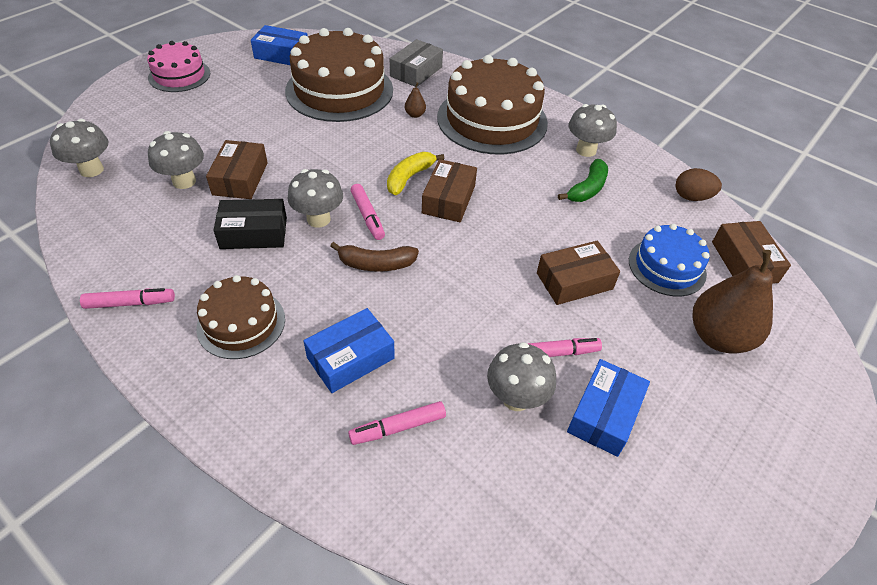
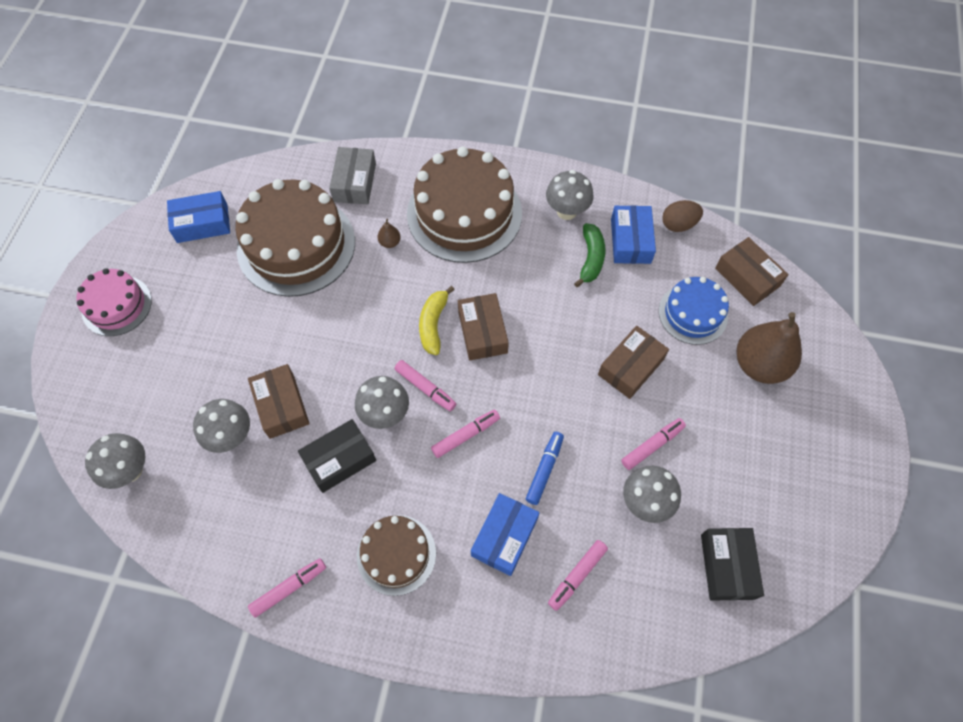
camera: 25 degrees left, 15 degrees up
(376, 264) = (465, 435): brown banana -> pink marker
(430, 323) = (544, 470): none -> blue marker
(572, 504) = (727, 566): none -> black box
(604, 414) = (713, 481): blue box -> blue box (630, 241)

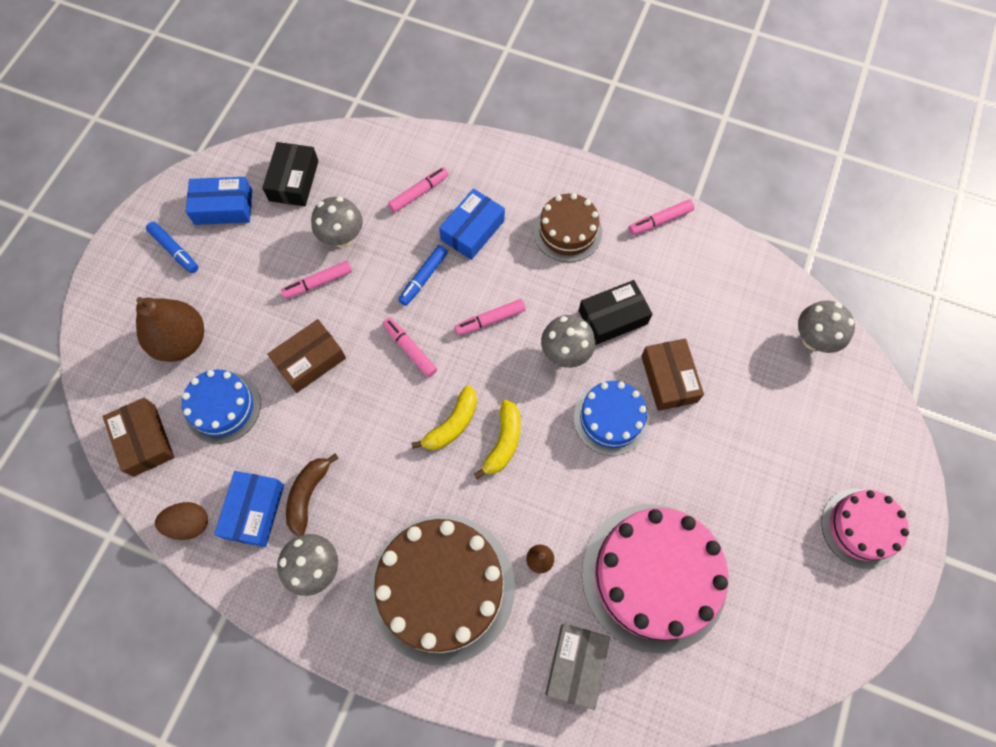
camera: 170 degrees left, 5 degrees up
(202, 223) = (773, 632): blue box -> blue box (223, 207)
(231, 436) = (718, 356): grey mushroom -> none
(296, 245) = (654, 576): brown cake -> pink cake
(337, 360) = (611, 418): none -> blue cake
(425, 388) = (522, 373): pink marker -> pink marker (410, 349)
(482, 332) = (452, 424): brown box -> yellow banana
(591, 259) = (308, 495): green banana -> brown banana
(816, 456) = (174, 250): none -> blue marker

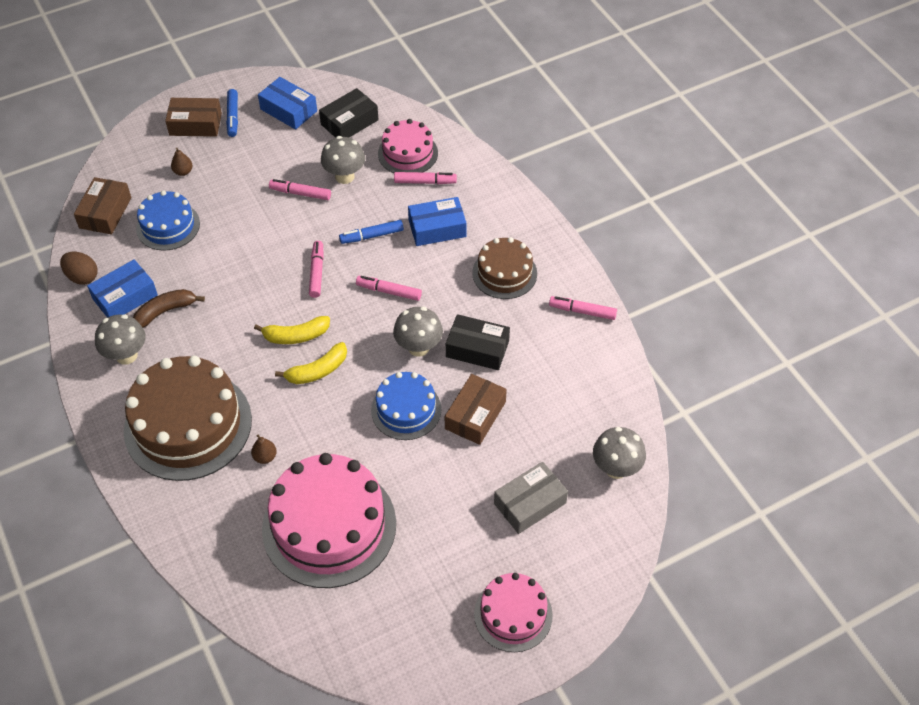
camera: 40 degrees right, 15 degrees down
(181, 341) = (183, 172): brown pear -> brown pear, size x0.41
(310, 360) = (247, 235): brown box -> brown box (195, 124)
(377, 175) = (408, 153): none -> pink cake
(576, 665) = (221, 536): grey box -> grey box (530, 503)

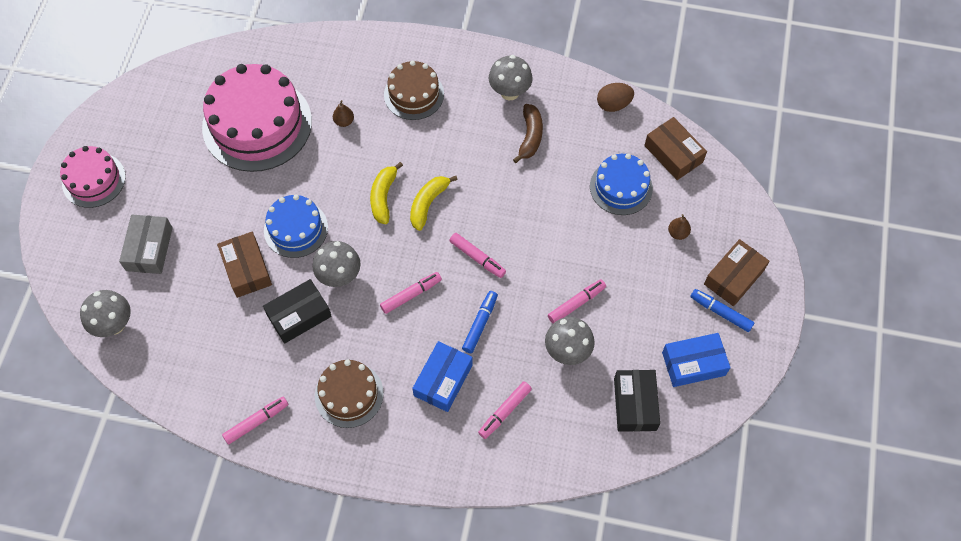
camera: 130 degrees right, 10 degrees up
(125, 297) = (568, 120): blue box -> none
(188, 425) = (414, 94): brown cake -> brown cake, size x0.56
(408, 153) = (552, 424): pink cake -> none

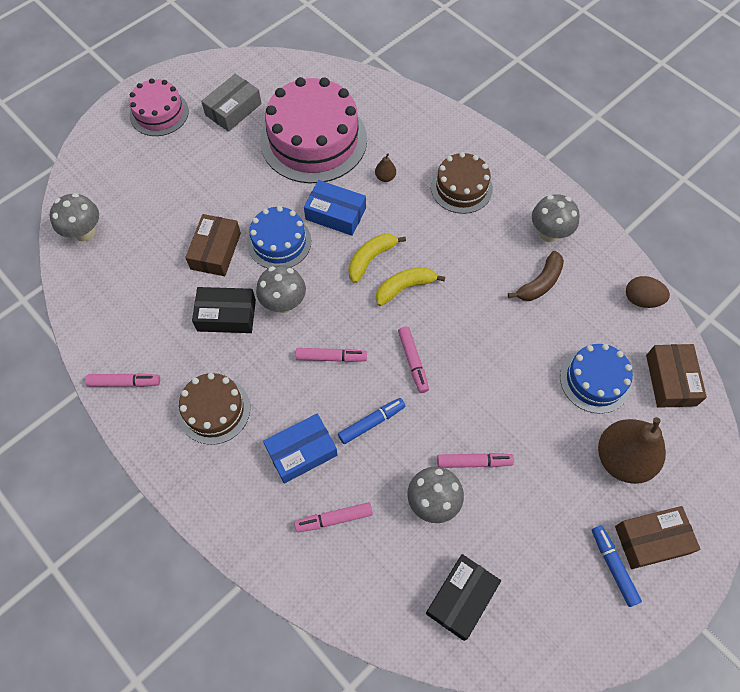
camera: 35 degrees right, 0 degrees up
(149, 249) = (156, 189): grey box -> grey box (233, 109)
(678, 233) = (622, 459): brown pear -> brown pear, size x2.46
(693, 363) = (549, 599): blue box -> blue box (335, 214)

